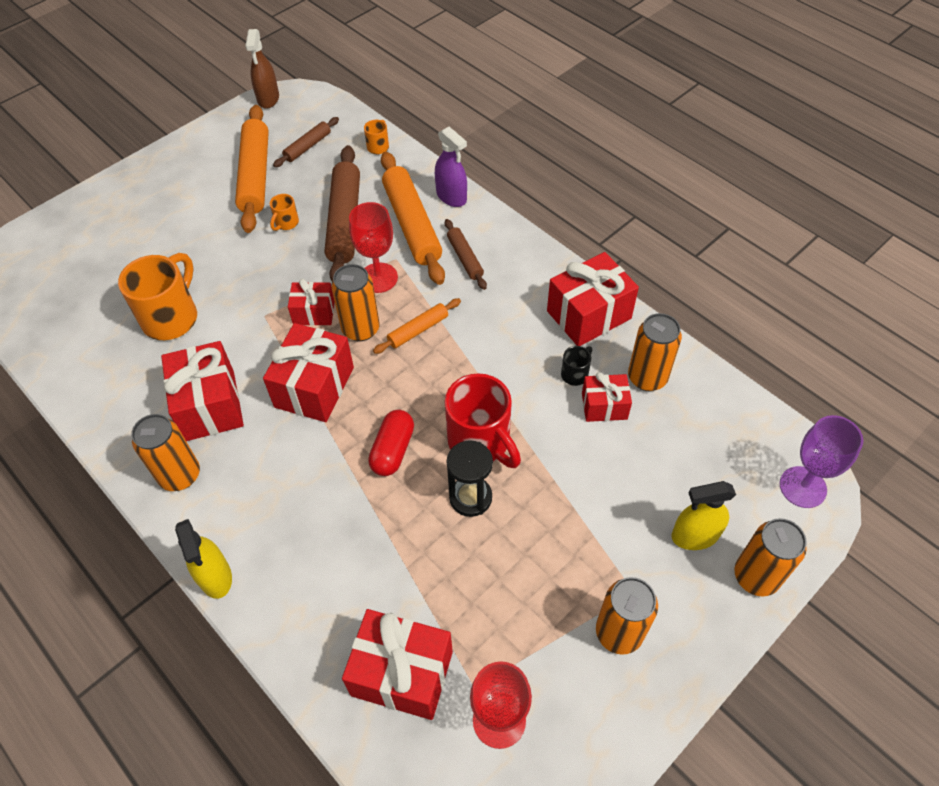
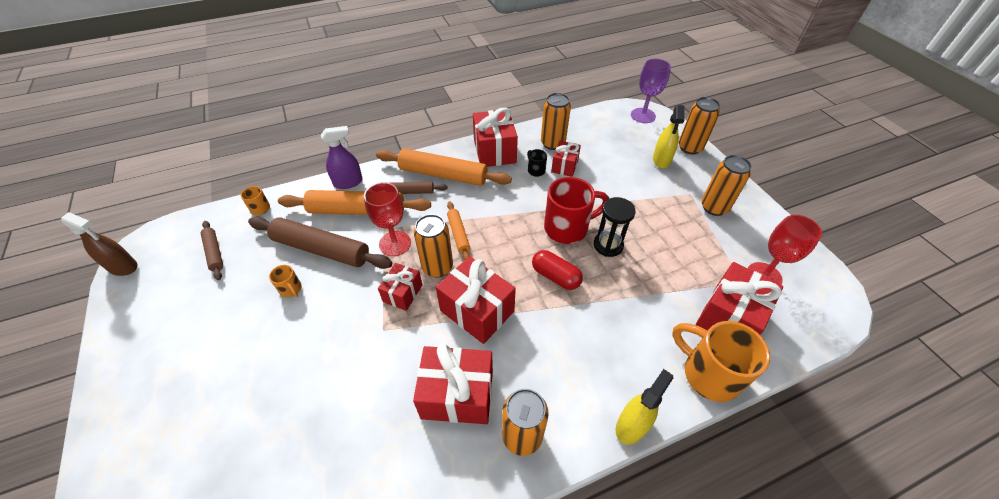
camera: 70 degrees left, 5 degrees down
(172, 317) = (336, 409): orange mug -> orange mug (708, 374)
(215, 577) = (631, 425): yellow spray bottle -> yellow spray bottle turned 45 degrees counterclockwise
(255, 175) = (212, 299): orange rolling pin -> orange rolling pin (443, 175)

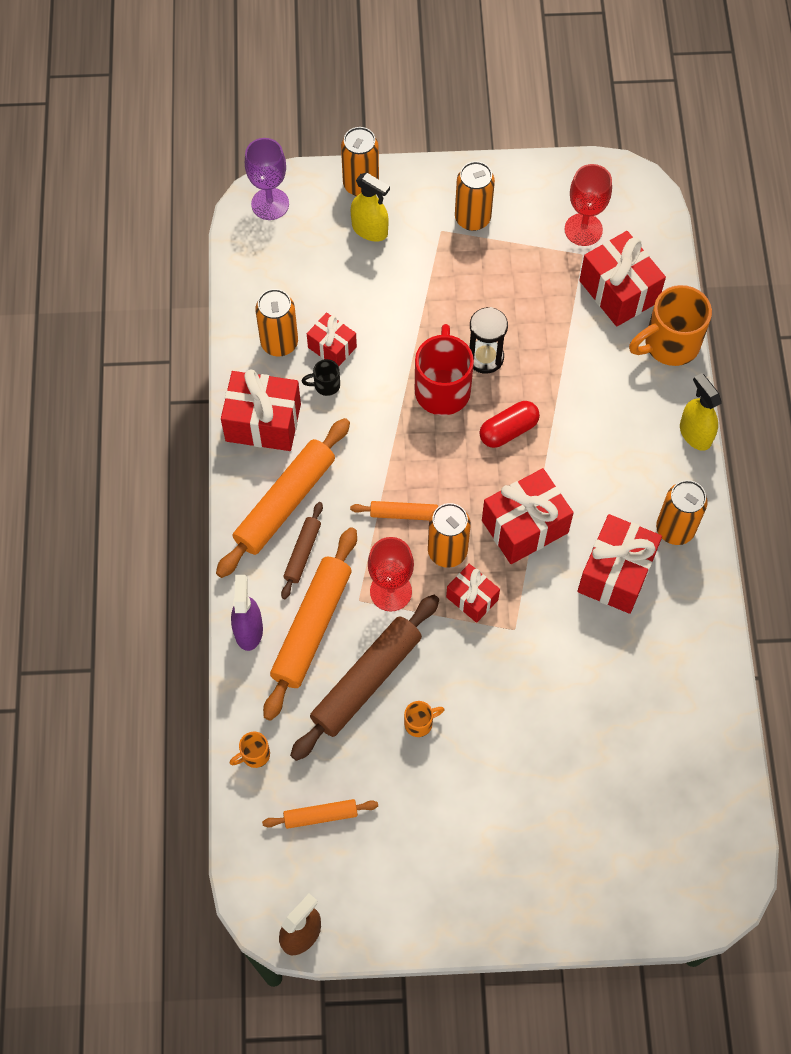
camera: 70 degrees left, 15 degrees up
(215, 252) = (320, 815): brown rolling pin -> orange rolling pin

